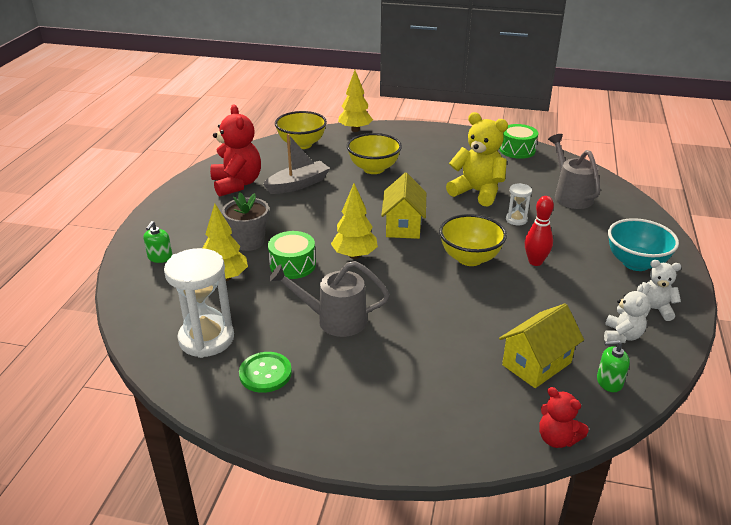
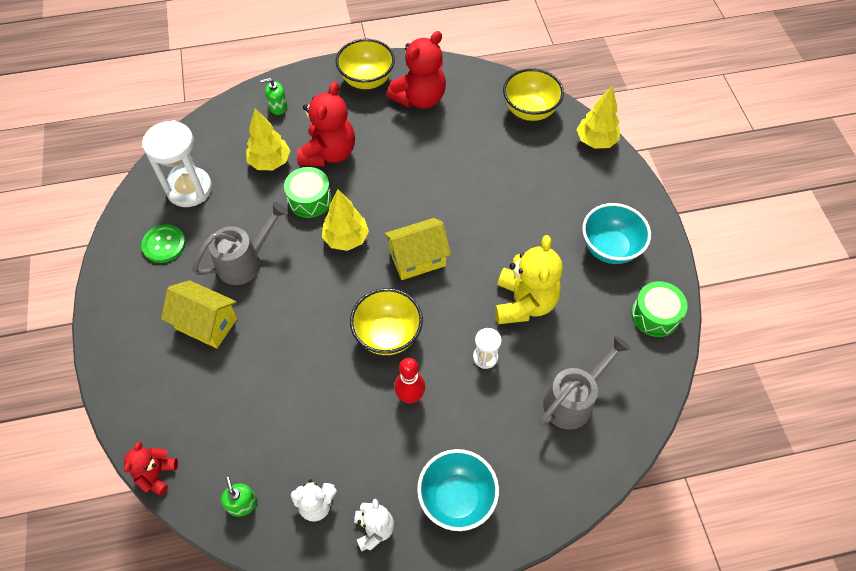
camera: 65 degrees right, 25 degrees up
(249, 242) = (329, 153): grey flower pot -> red teddy bear
(298, 184) = (446, 143): grey boat -> none
(334, 320) = (245, 261): grey watering can -> grey watering can turned 75 degrees clockwise
(373, 169) = (517, 192): yellow bowl -> yellow bowl (367, 80)
(452, 150) = (610, 248): none -> turquoise bowl
(536, 364) = (245, 436): yellow house -> yellow house (206, 324)

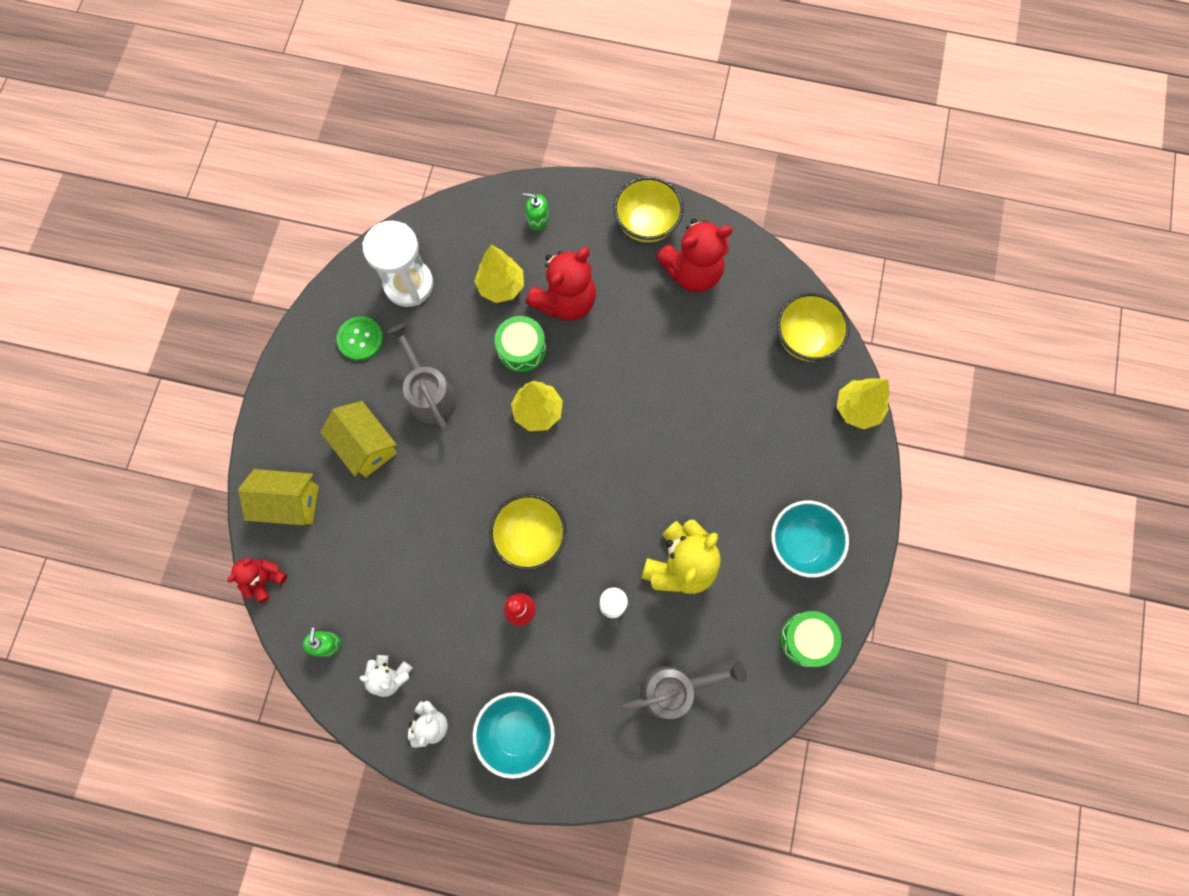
camera: 25 degrees right, 15 degrees up
(245, 261) = (429, 393): grey watering can -> grey watering can turned 105 degrees counterclockwise
(417, 259) = (598, 466): yellow house -> yellow house (290, 503)

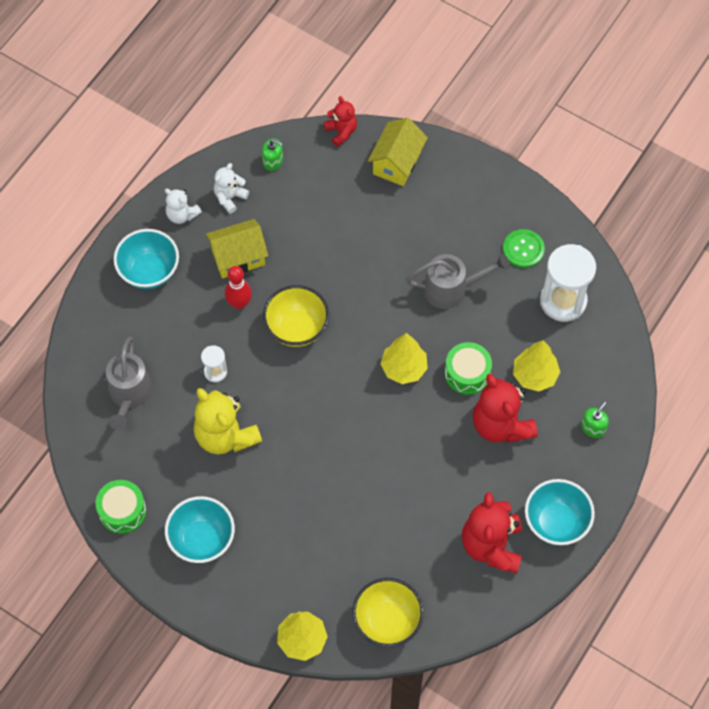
camera: 110 degrees right, 10 degrees down
(366, 446) = (424, 229): yellow house -> yellow house (238, 257)
(646, 224) = (556, 522): yellow bowl -> turquoise bowl

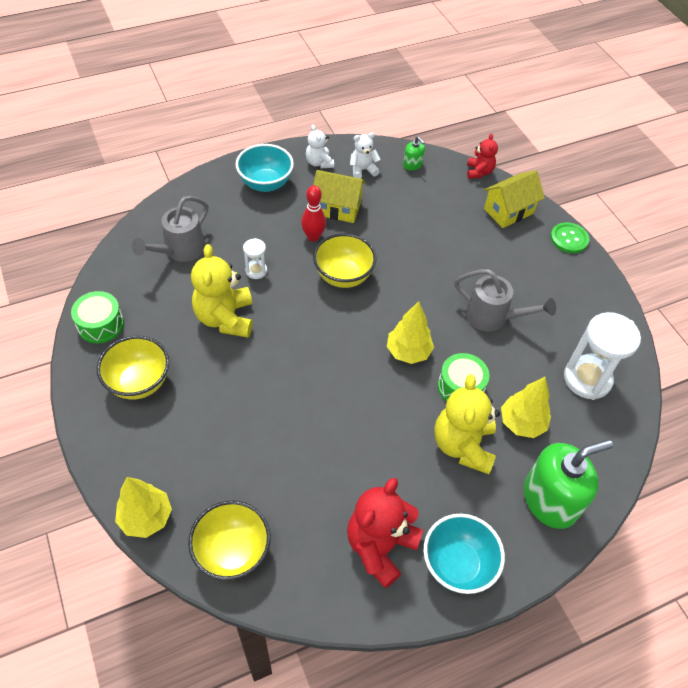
camera: 30 degrees right, 10 degrees down
(202, 540) = (139, 382): turquoise bowl -> yellow bowl
(501, 424) = (463, 445): red teddy bear -> yellow teddy bear
(523, 249) = (575, 321): green button -> green button (569, 239)
(593, 428) = (550, 500): green soap dispenser -> green soap dispenser, size x2.24

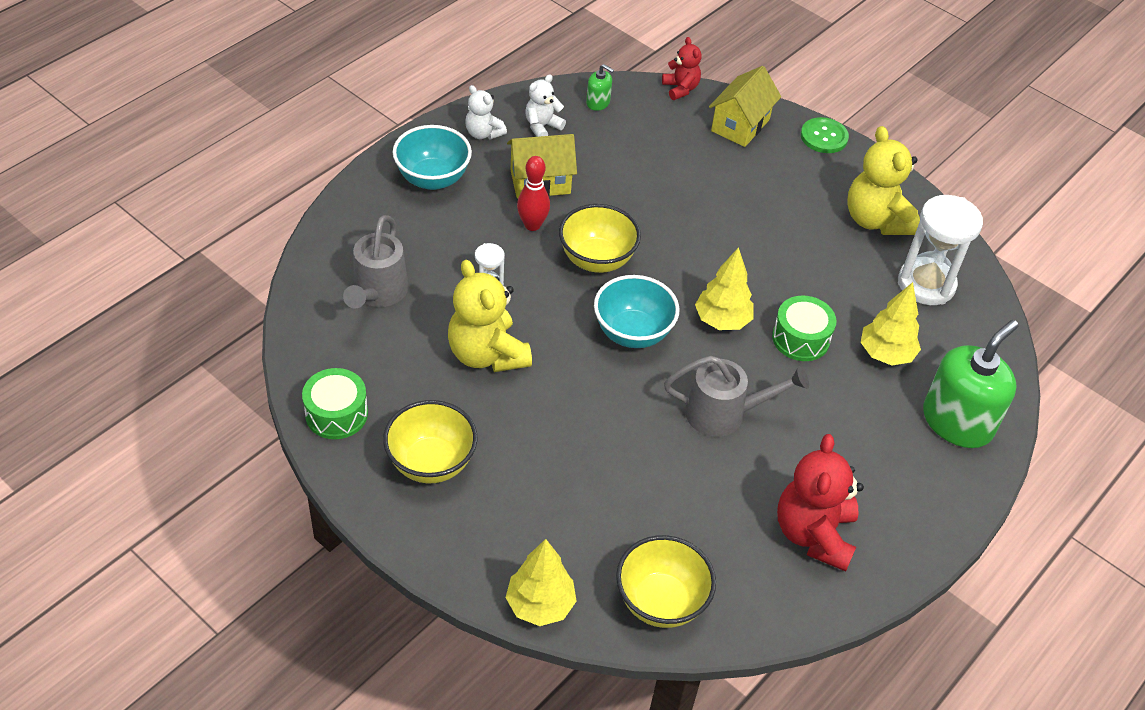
camera: 25 degrees left, 5 degrees down
(457, 564) = (902, 521): turquoise bowl -> turquoise bowl (632, 333)
(463, 445) = (838, 399): yellow teddy bear -> yellow teddy bear (876, 220)
(493, 317) = (791, 251): grey watering can -> grey watering can (724, 414)

